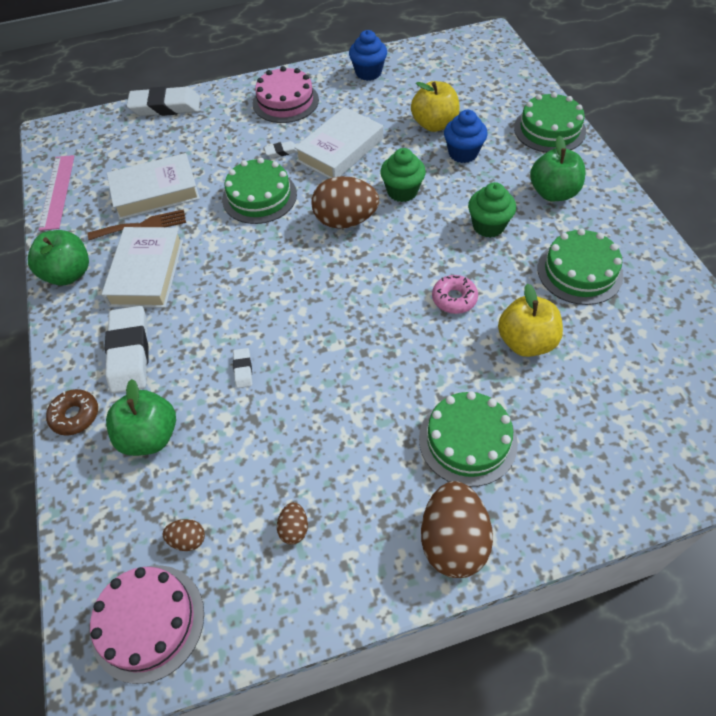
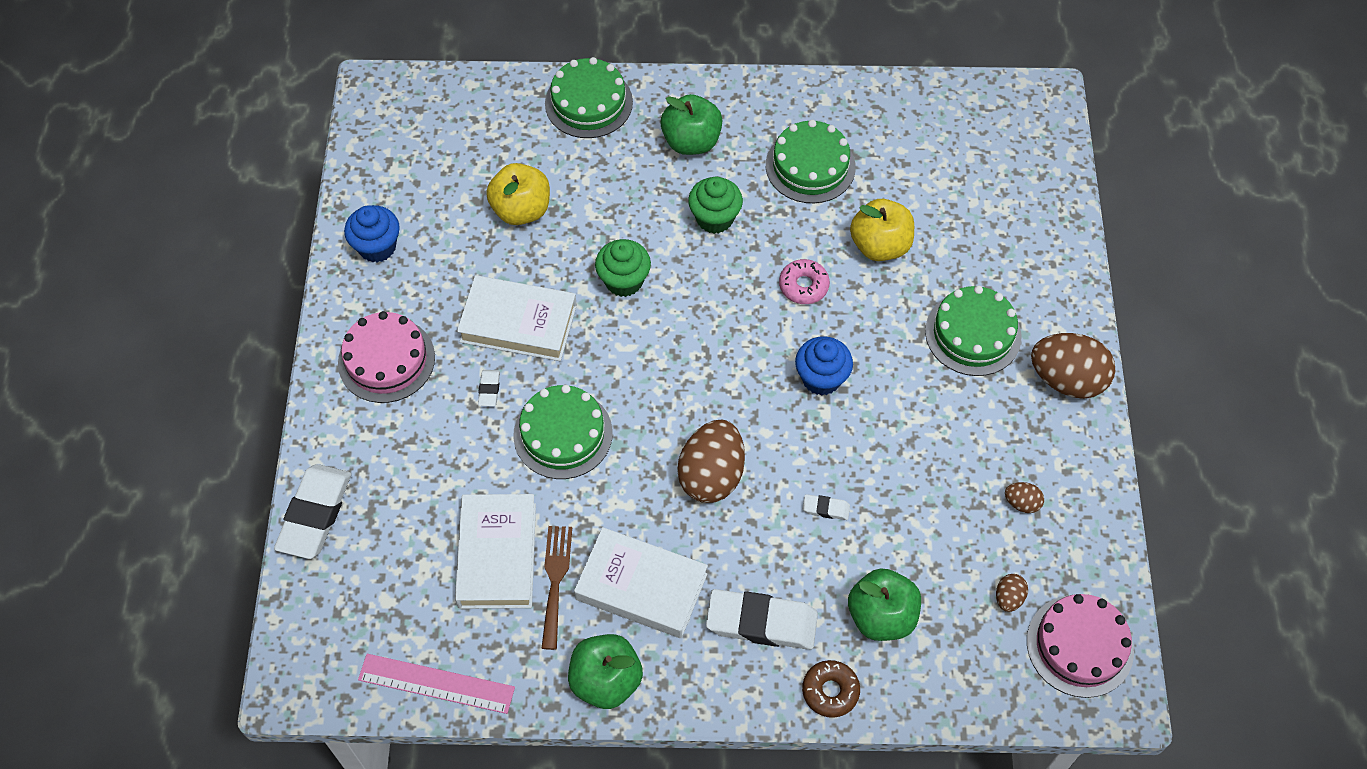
camera: 75 degrees left, 5 degrees up
(340, 150) = (518, 323): white book -> white book turned 45 degrees counterclockwise
(345, 221) = (646, 352): brown egg -> brown egg (711, 475)
(463, 153) = (588, 199): blue cupcake -> blue cupcake (821, 378)

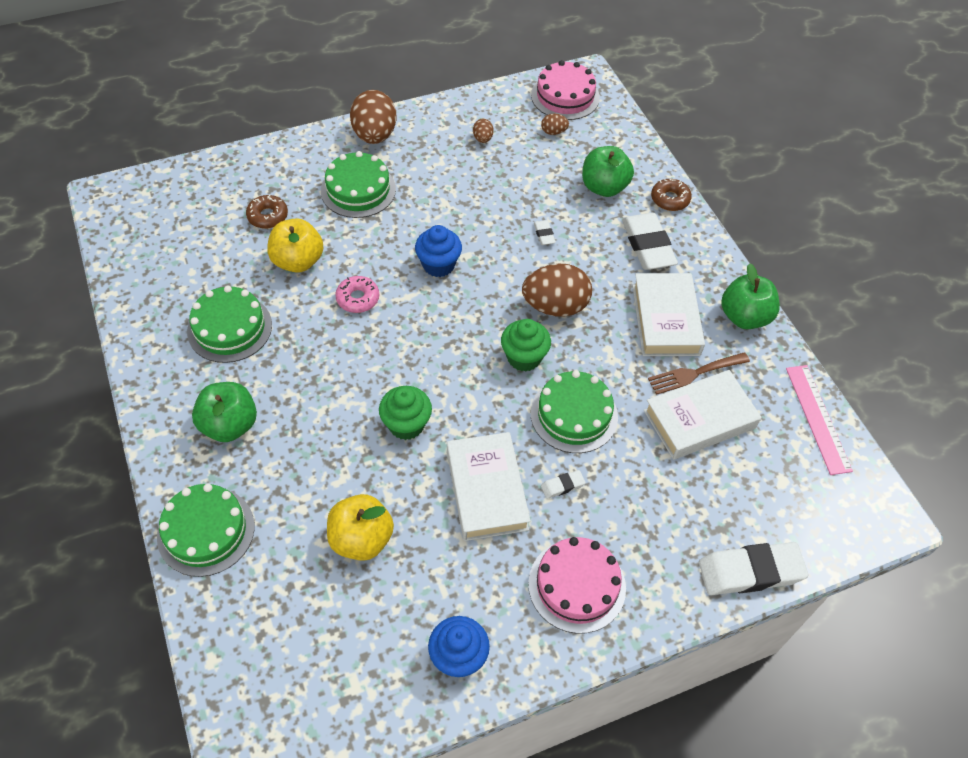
camera: 115 degrees left, 5 degrees down
(714, 218) = (312, 379): green cupcake -> green cupcake (524, 357)
(960, 234) = (268, 216): none -> brown donut

